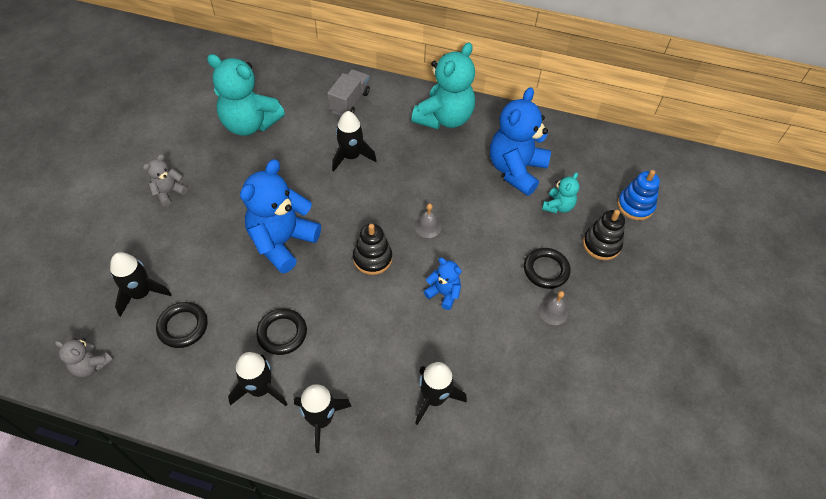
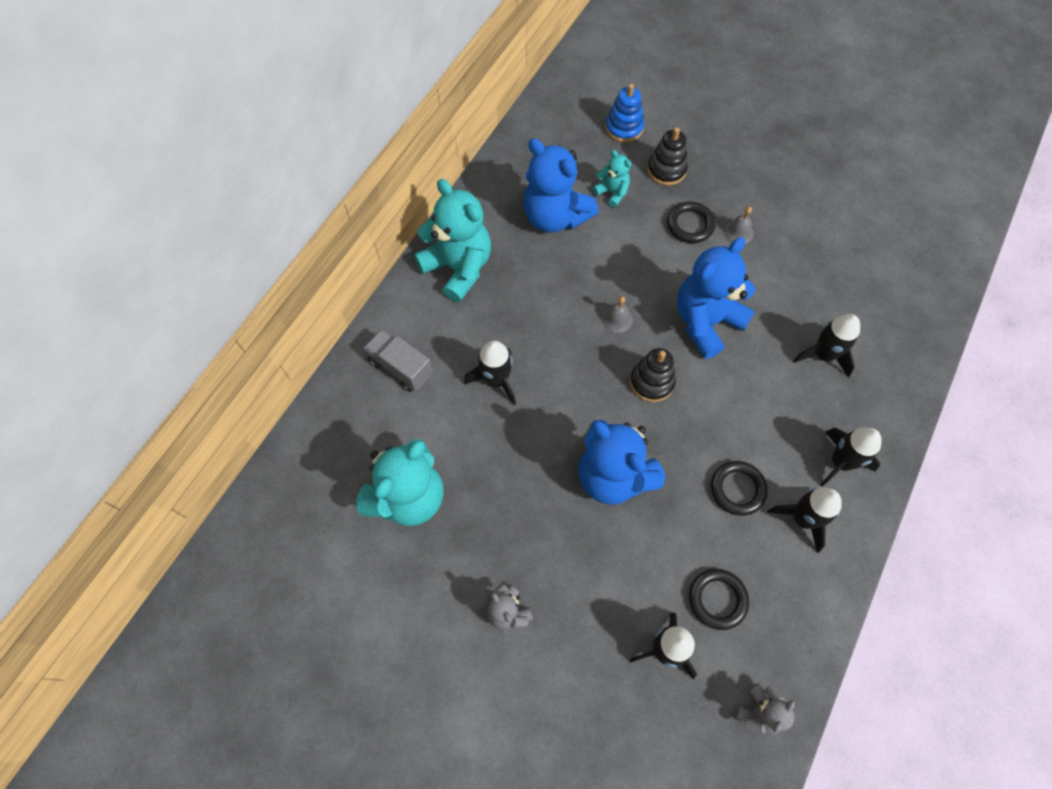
camera: 75 degrees left, 10 degrees up
(443, 293) = (706, 322): blue teddy bear -> blue teddy bear, size x2.05

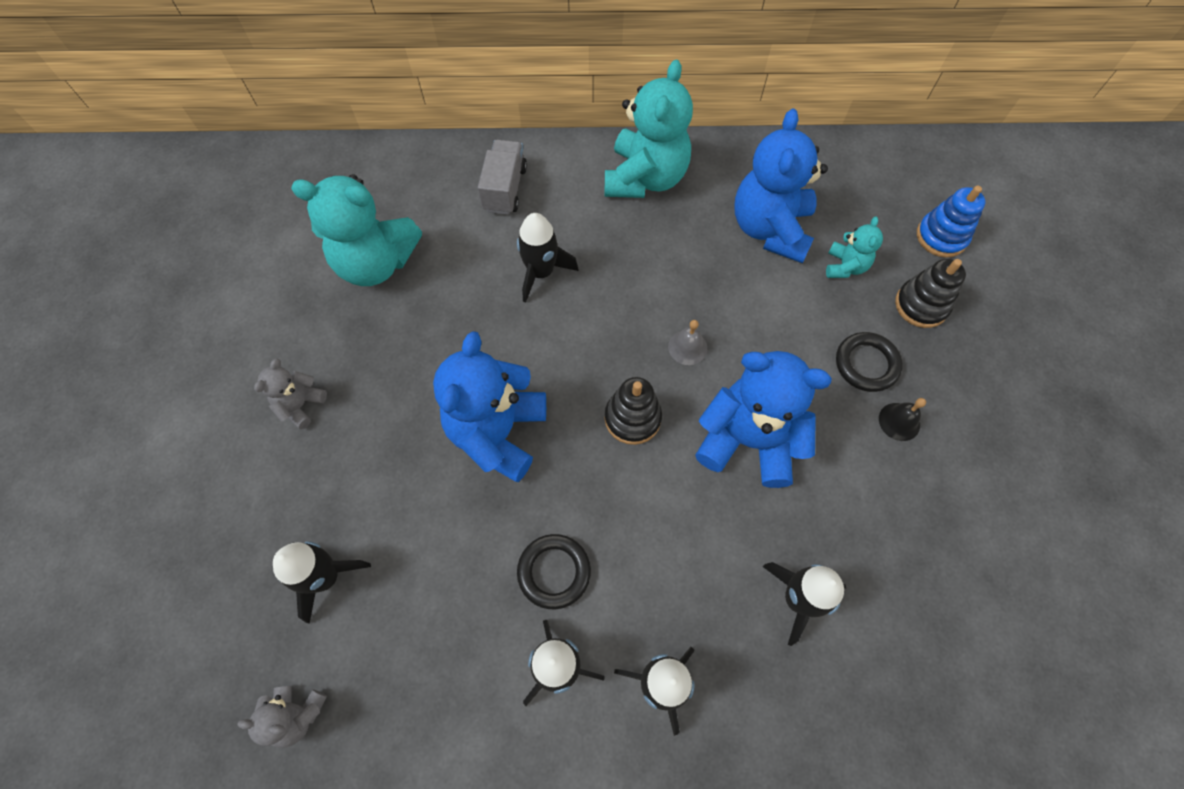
camera: 60 degrees right, 0 degrees up
(717, 599) = (408, 608): black ring -> none
(738, 232) = (899, 421): grey bell -> black bell

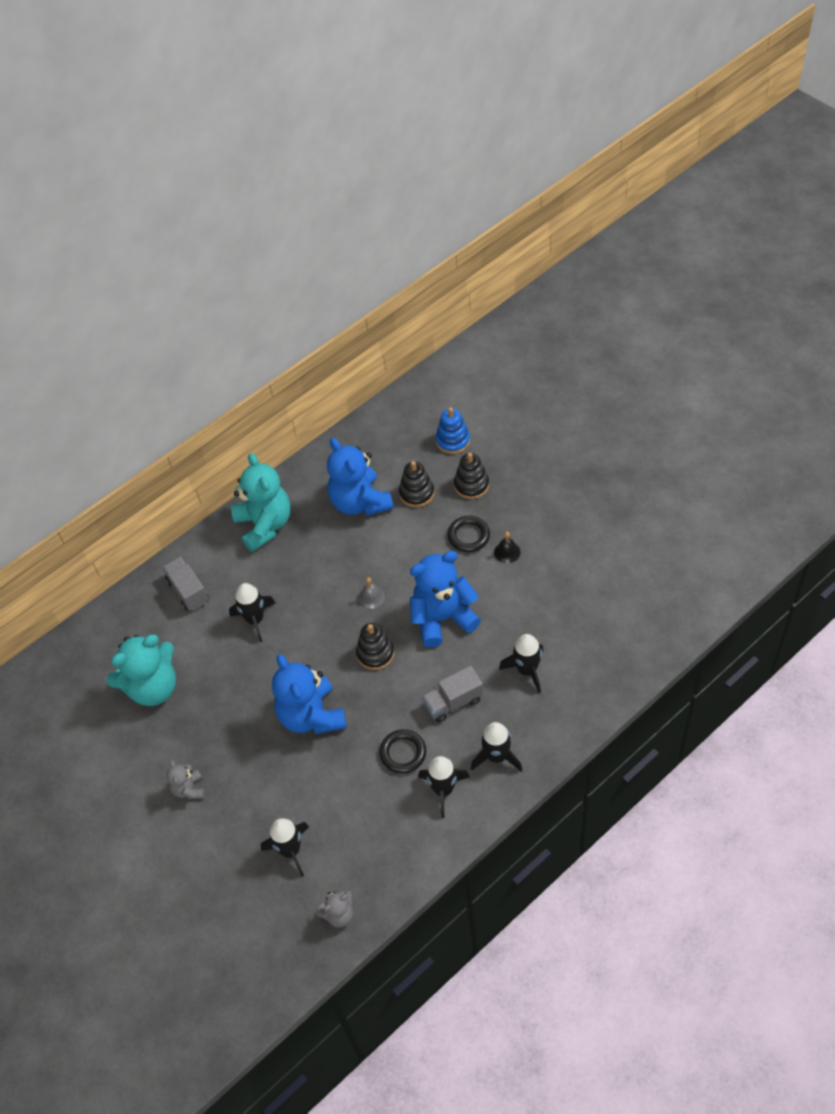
camera: 35 degrees left, 10 degrees down
(669, 559) = (453, 702): none -> grey truck
(845, 266) = (416, 493): turquoise teddy bear -> black stacking toy

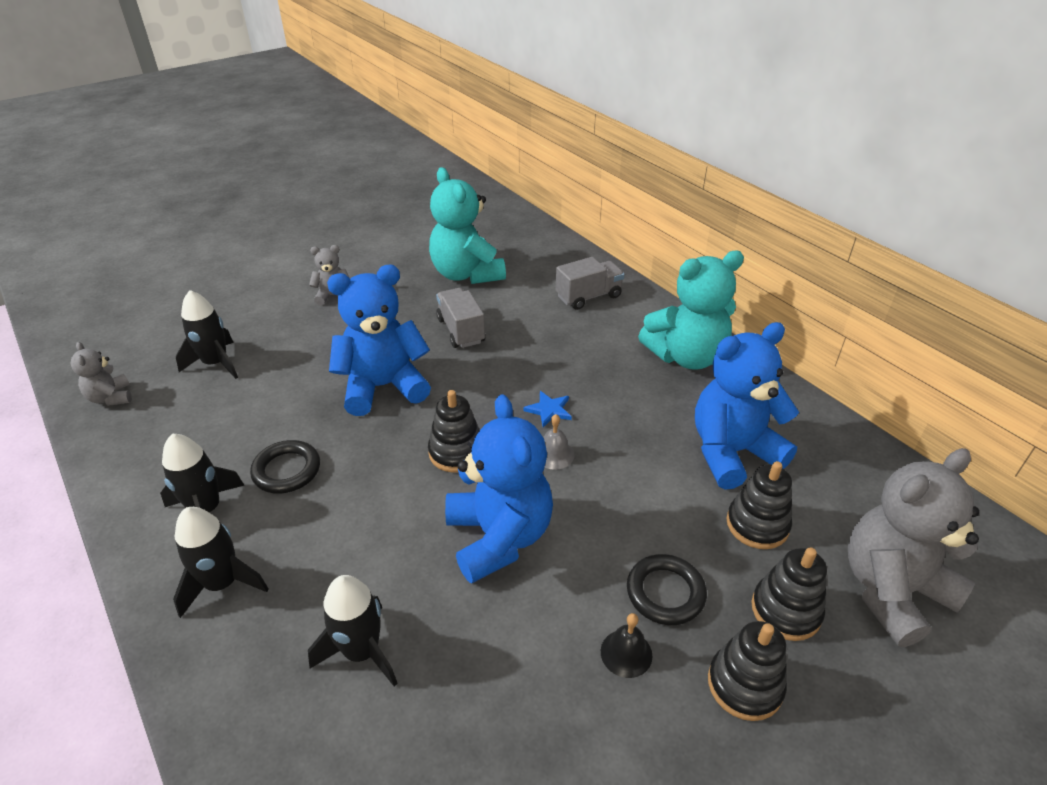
camera: 90 degrees right, 15 degrees down
(255, 619) = (538, 345): black rocket -> none
(329, 604) = (549, 410): none -> blue star
(452, 440) = (892, 591): blue stacking toy -> grey teddy bear
(453, 702) = (342, 536): grey truck -> grey truck (461, 331)
(515, 504) = (744, 685): none -> black stacking toy

